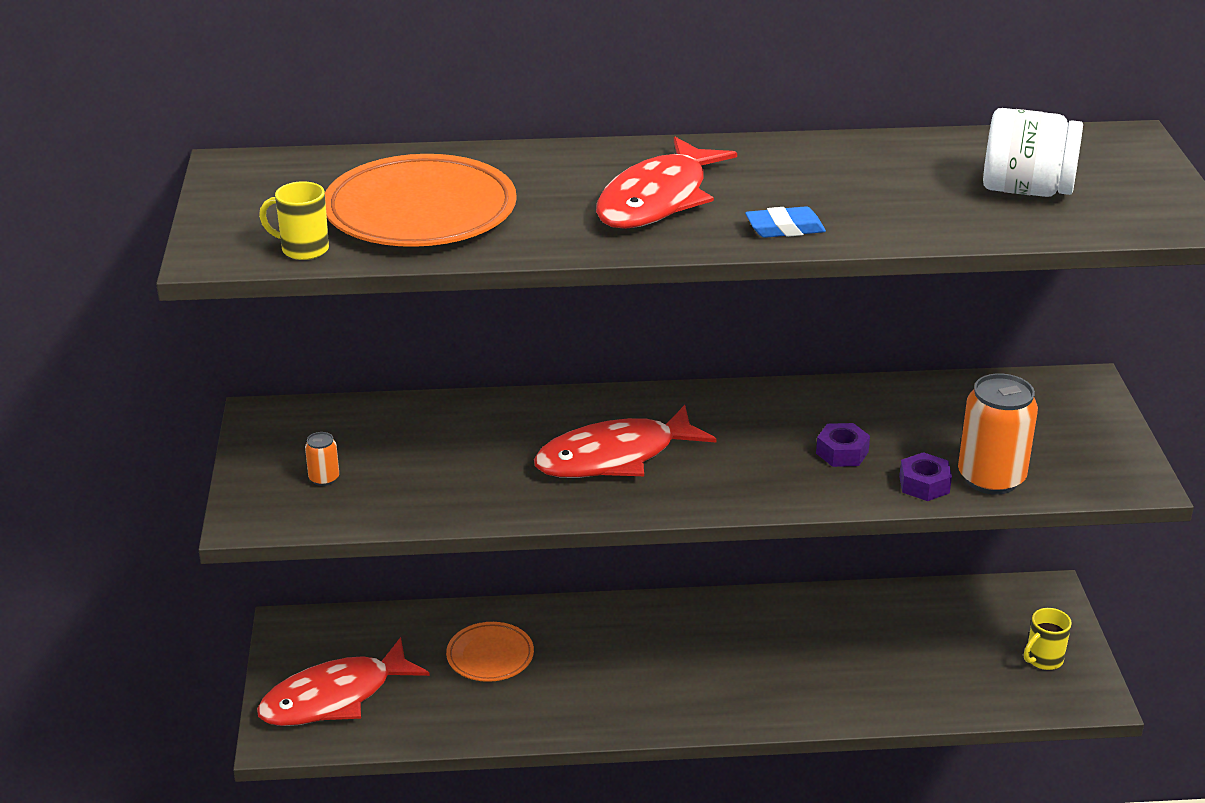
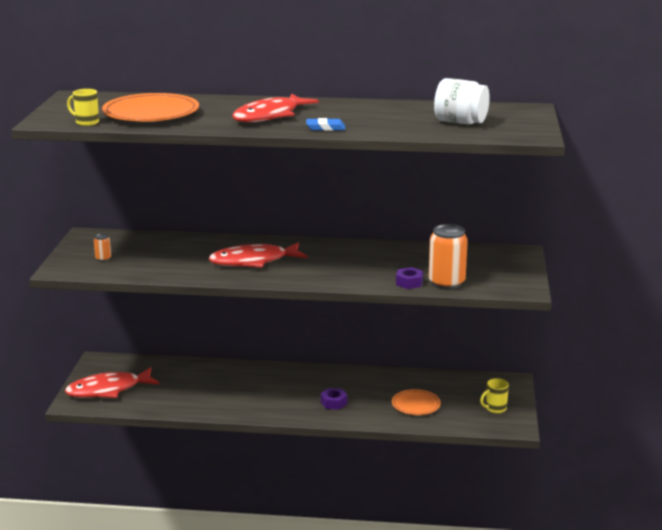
camera: 10 degrees right, 10 degrees down
(490, 656) = (195, 381): orange plate -> orange plate (416, 405)
(842, 452) = (373, 268): purple nut -> purple nut (334, 403)

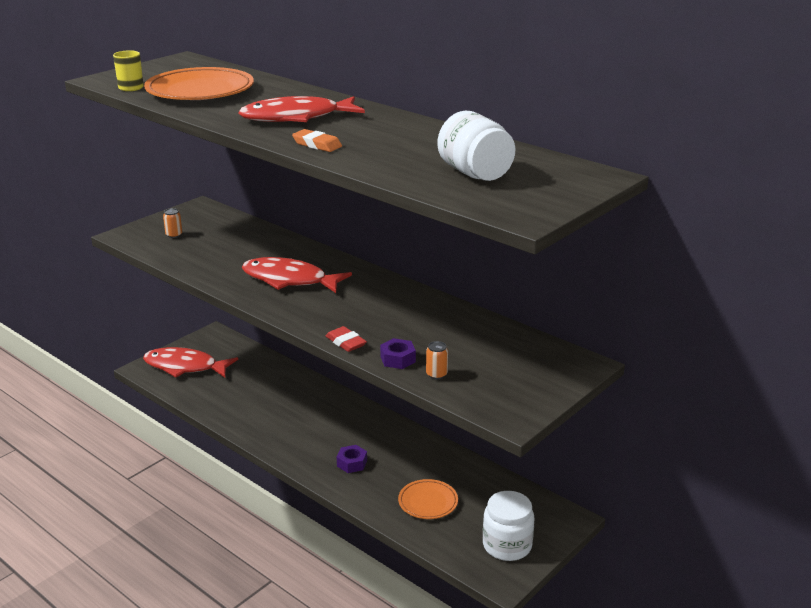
camera: 35 degrees right, 5 degrees up
(325, 128) = (317, 144): blue eraser -> orange eraser
(360, 284) = (346, 342): none -> red eraser
(446, 283) = (436, 374): orange can -> orange can, size x0.45
(495, 408) = (507, 545): yellow mug -> white jar

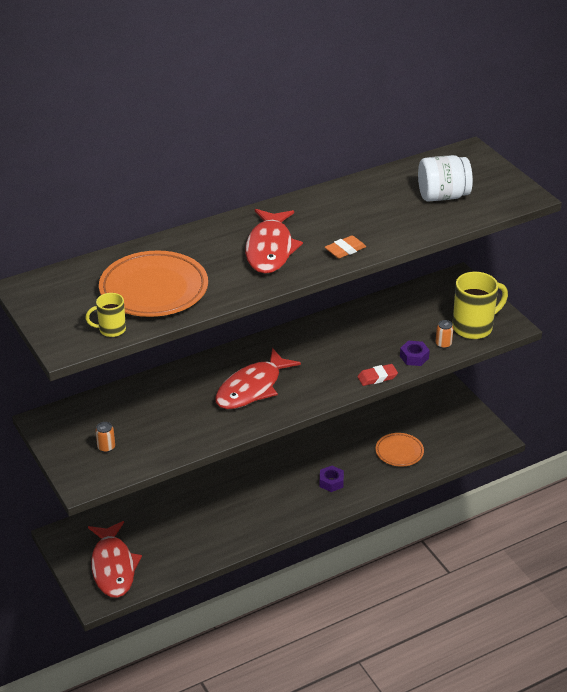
camera: 70 degrees left, 10 degrees up
(185, 367) = (113, 567): red fish -> red fish turned 45 degrees counterclockwise
(487, 391) = (474, 327): none -> yellow mug
(507, 545) = (463, 426): white jar -> none

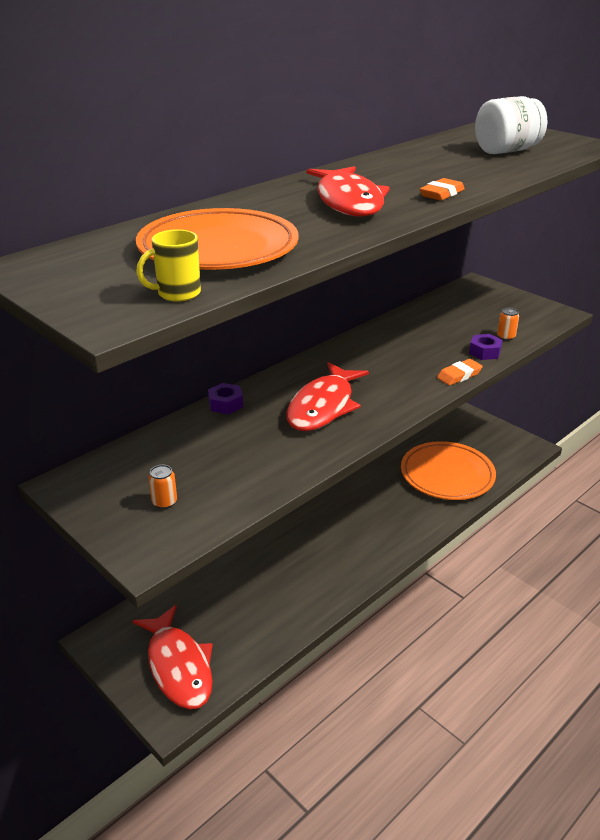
camera: 15 degrees left, 5 degrees down
(331, 482) = (393, 517): purple nut -> purple nut (225, 404)
(377, 377) = (459, 375): red eraser -> orange eraser
(399, 452) = (447, 475): orange plate -> orange plate, size x1.80
(474, 327) = (525, 319): yellow mug -> none

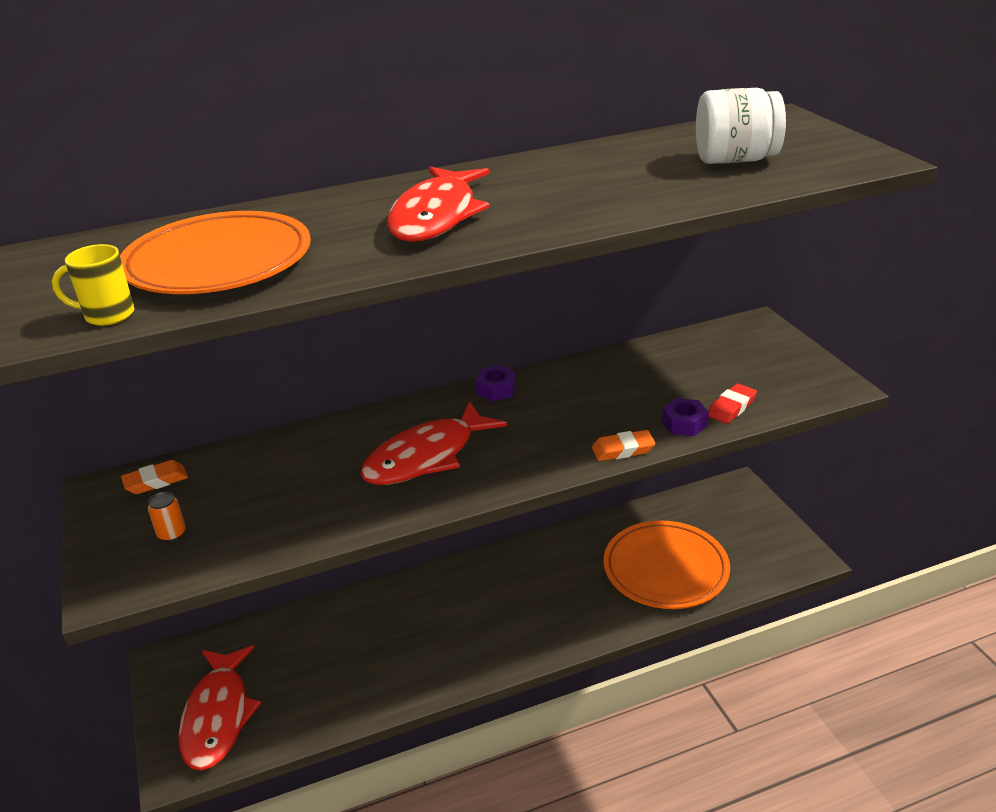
camera: 25 degrees right, 0 degrees up
(225, 404) = (325, 431): purple nut -> purple nut (496, 389)
(441, 194) = (561, 218): orange eraser -> orange eraser (156, 481)
(506, 337) = (731, 407): orange can -> red eraser

